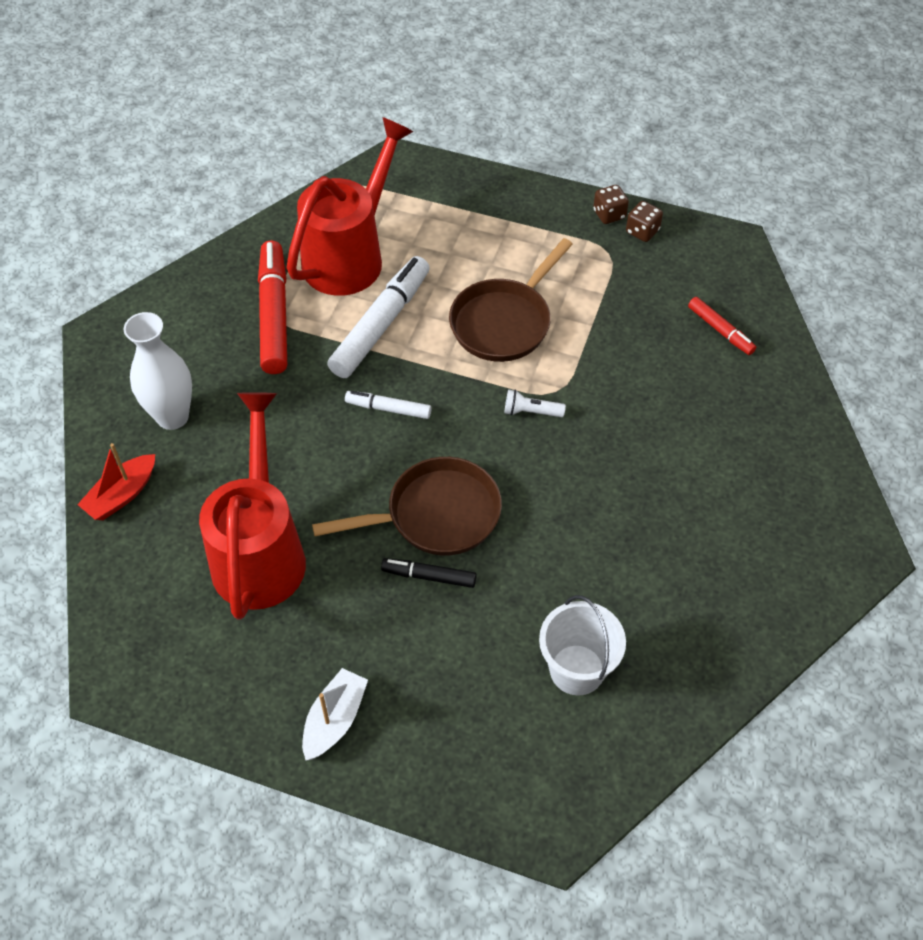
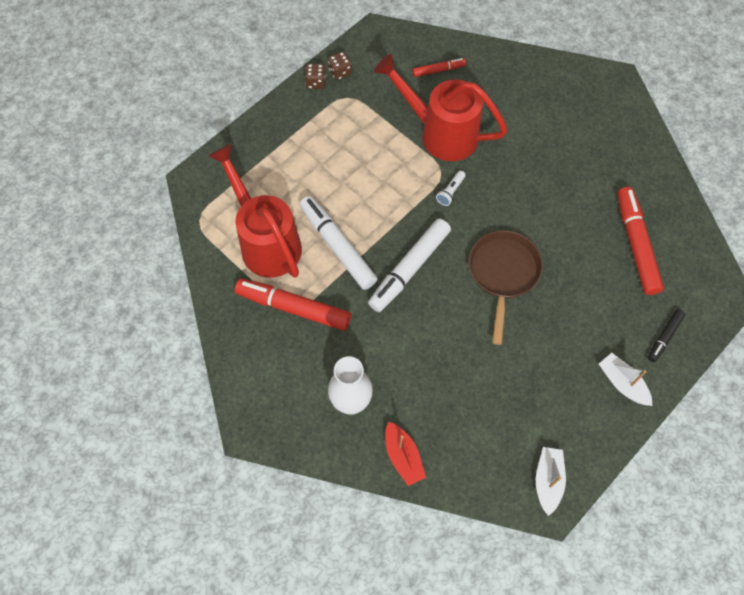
camera: 65 degrees left, 10 degrees up
(148, 670) = (548, 481): none -> white boat
(260, 552) = (487, 384): red watering can -> red watering can (441, 133)
(389, 409) = (410, 268): white marker -> white marker, size x1.92
(429, 576) = (545, 295): black marker -> black marker (664, 337)
(504, 322) = (373, 176): brown pan -> none
(577, 669) = (636, 245): white bucket -> red marker

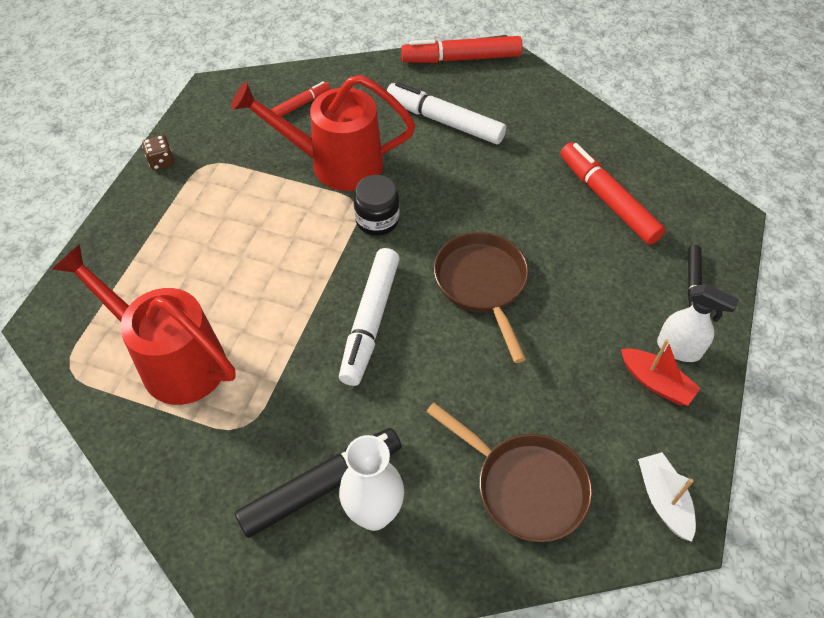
camera: 25 degrees left, 10 degrees down
(294, 308) = (245, 426): red marker -> red marker (462, 58)
(325, 370) = (320, 486): none -> black marker
(338, 247) = (269, 330): white marker -> white marker (445, 121)
(340, 72) = (186, 141): brown dice -> none
(403, 456) = (474, 553): red boat -> red boat (655, 382)
(450, 192) = (377, 220): white flashlight -> black jar
(458, 429) = (525, 486): none -> brown pan
(622, 383) = (679, 349): white boat -> white spray bottle

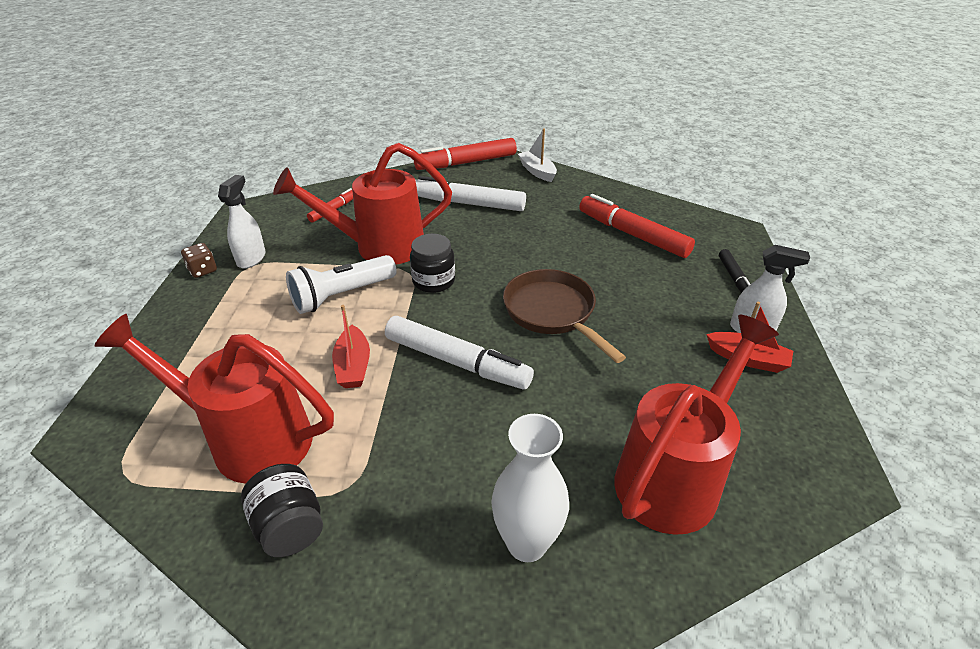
camera: 15 degrees left, 15 degrees down
(190, 450) = (290, 526): none -> black jar
(209, 155) = (251, 258): none -> white spray bottle
(276, 304) = (353, 366): none -> red boat
(284, 220) = (342, 295): none -> white flashlight
(320, 486) = (456, 529): black marker -> none
(371, 321) = (456, 361): white marker -> white marker turned 60 degrees counterclockwise
(525, 486) = (674, 476): brown pan -> red watering can
(663, 499) = (811, 456): white boat -> white boat (537, 171)

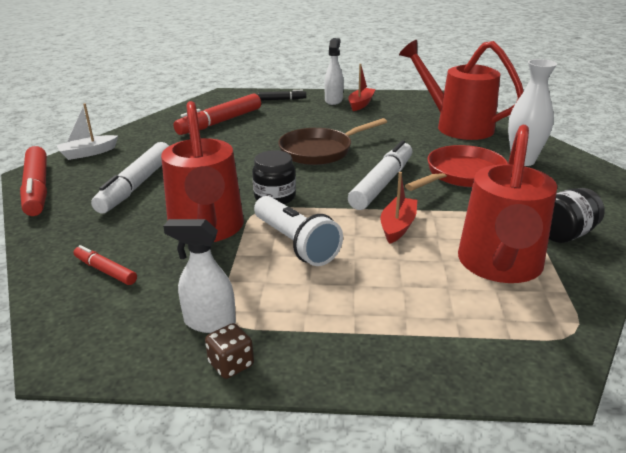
camera: 90 degrees left, 10 degrees down
(353, 366) = (398, 226): red boat -> red boat turned 60 degrees counterclockwise
(477, 446) = (461, 175): none -> red pan

